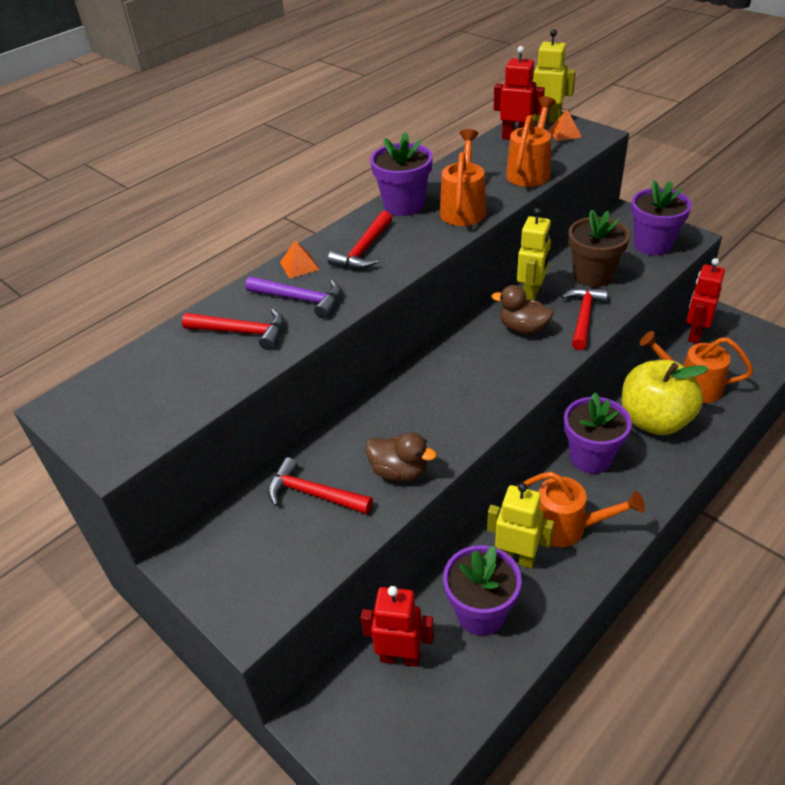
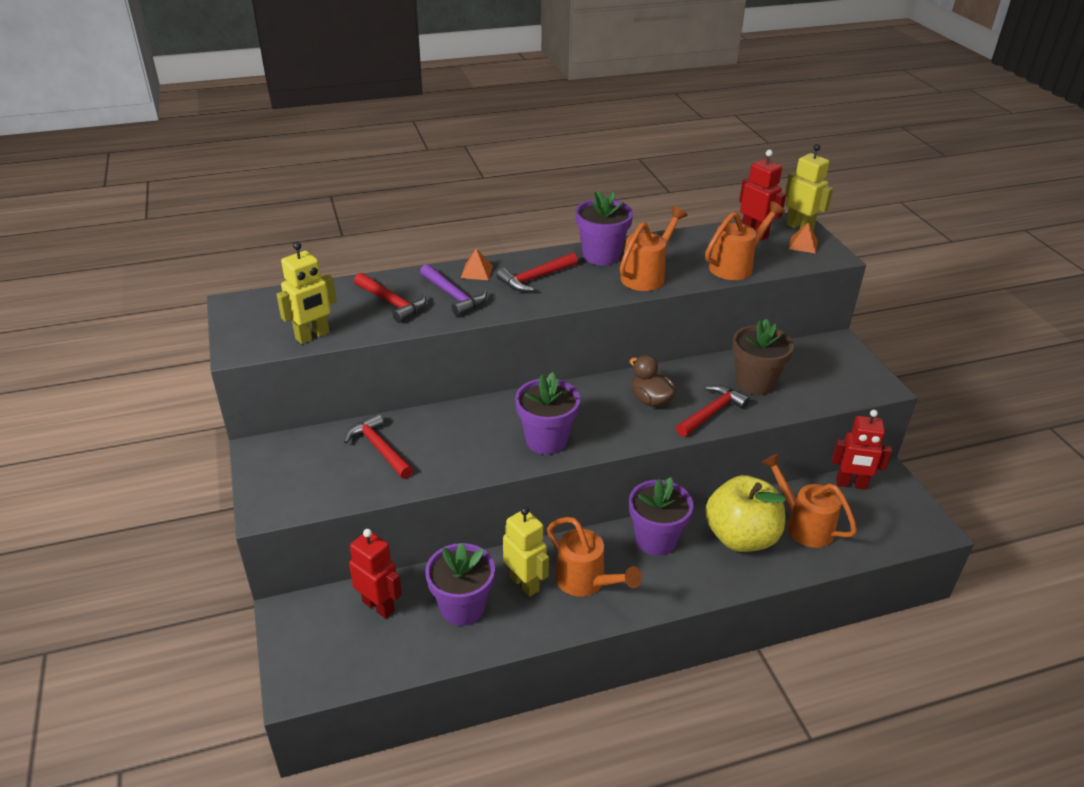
camera: 25 degrees right, 5 degrees down
(399, 472) = (453, 461): brown duck -> none
(531, 294) = (684, 376): yellow robot -> yellow robot (313, 336)
(653, 245) = (838, 379): purple flower pot -> purple flower pot (546, 440)
(695, 334) = (851, 484): red robot -> red robot turned 135 degrees counterclockwise

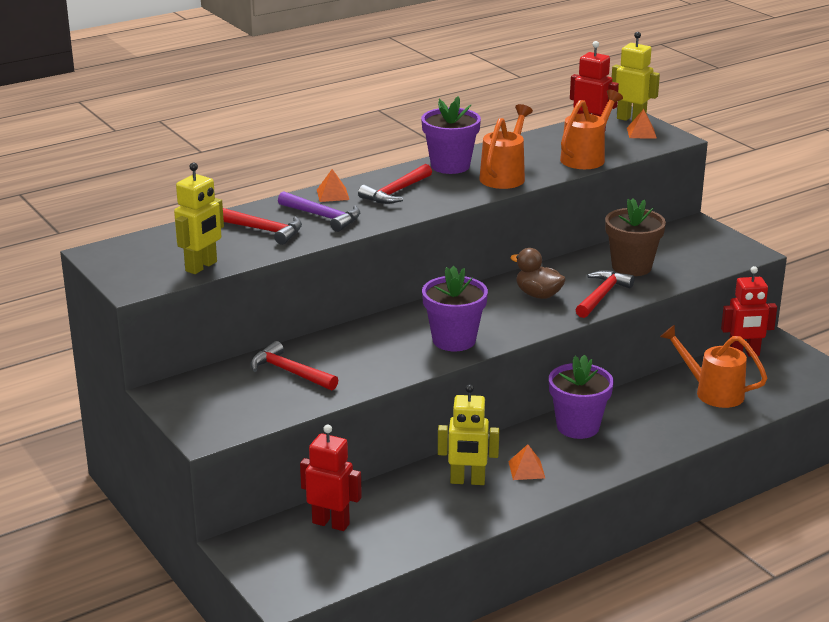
camera: 15 degrees left, 10 degrees down
(462, 607) = (416, 509): purple flower pot -> none
(524, 583) = (467, 481): yellow robot -> yellow robot turned 150 degrees clockwise
(586, 582) = (526, 469): orange watering can -> orange pyramid
(740, 537) = (658, 411): yellow apple -> none

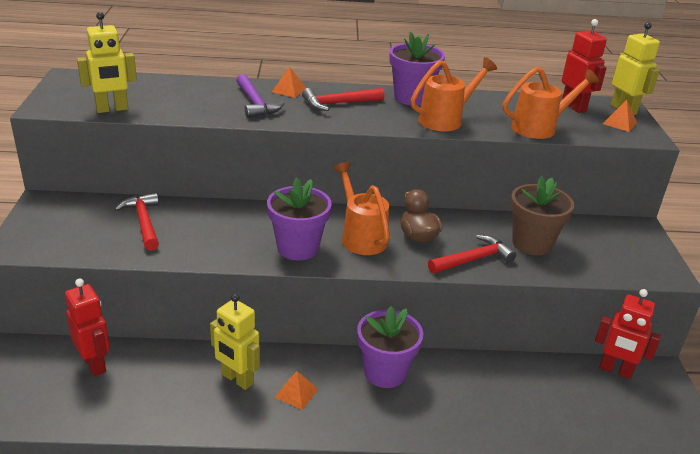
camera: 30 degrees right, 5 degrees up
(263, 230) = (198, 98): red hammer -> none
(712, 392) = (546, 396): orange watering can -> orange watering can (361, 237)

